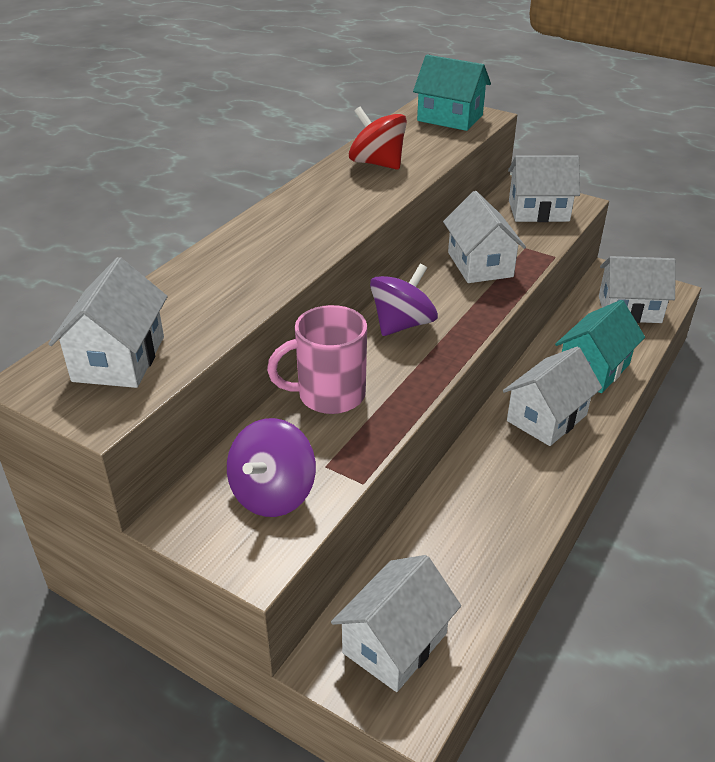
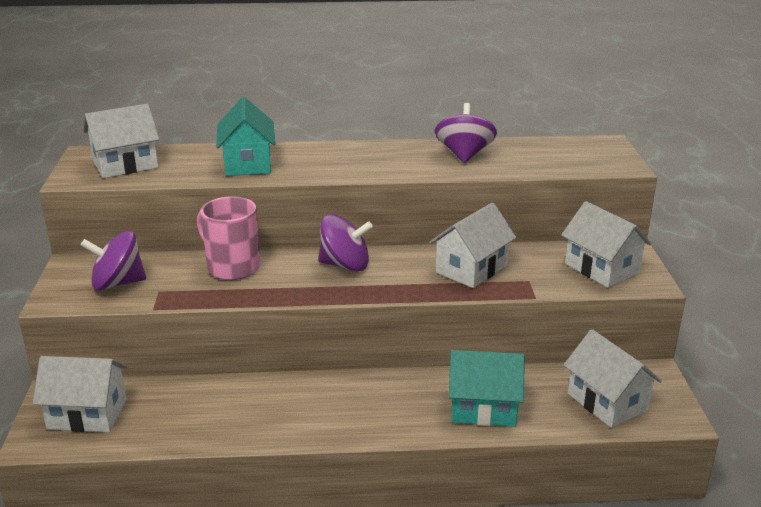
camera: 55 degrees right, 10 degrees down
(377, 163) = (464, 155): red spinning top -> purple spinning top
(450, 118) = (592, 155): turquoise house -> turquoise house (248, 163)
(547, 418) = (384, 404): white house -> none

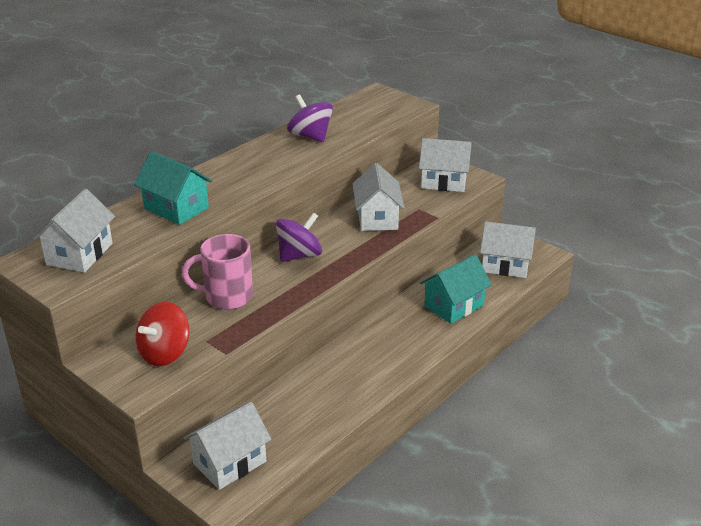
camera: 45 degrees left, 5 degrees up
(118, 283) = (165, 353): purple spinning top -> red spinning top

